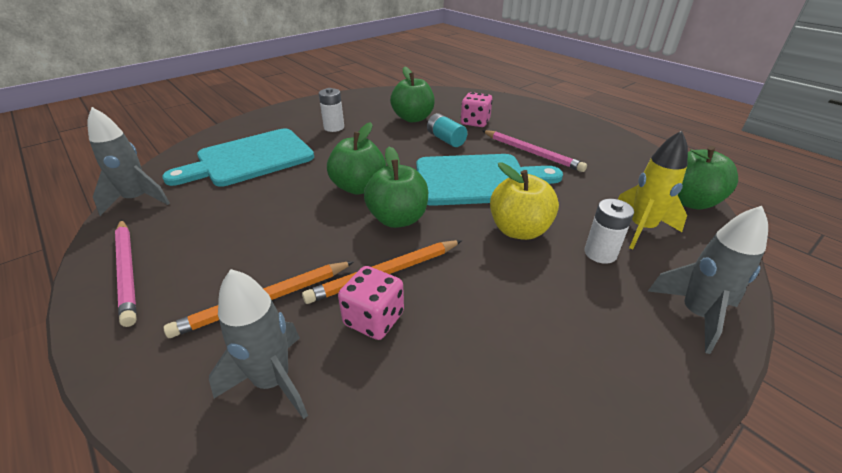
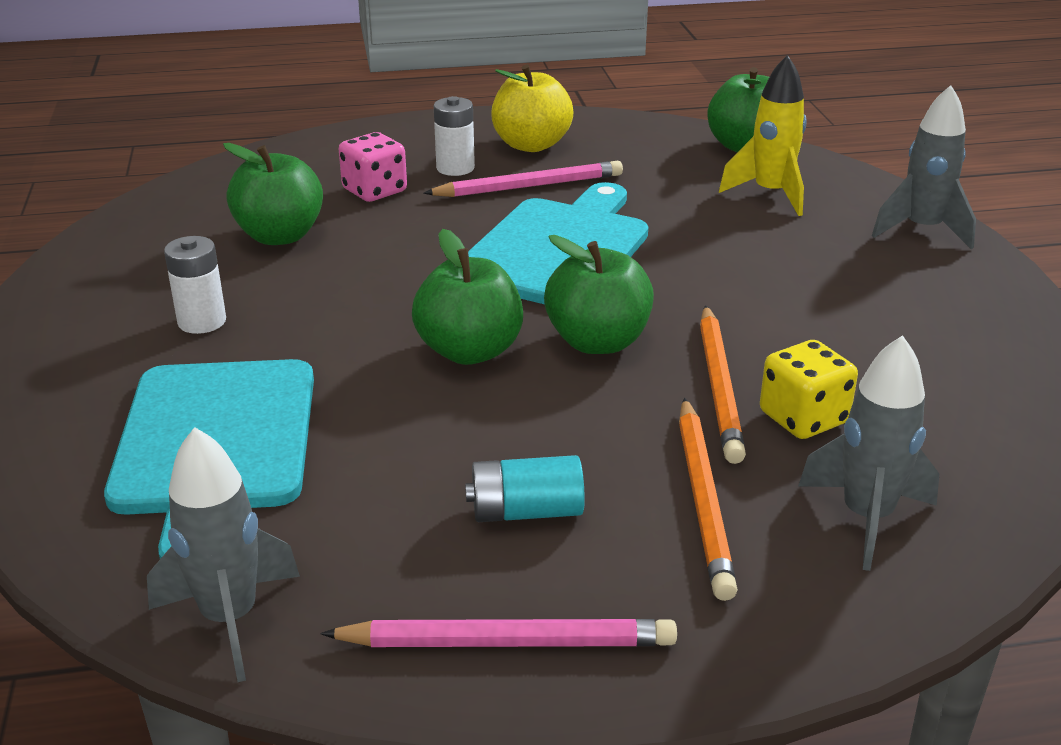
camera: 60 degrees left, 5 degrees down
(374, 319) = (803, 418): pink dice -> yellow dice
(446, 139) = (402, 233): turquoise battery -> turquoise battery (526, 511)
(519, 230) = (707, 264): yellow apple -> yellow apple (531, 145)
(600, 253) = (794, 235): white battery -> white battery (455, 168)

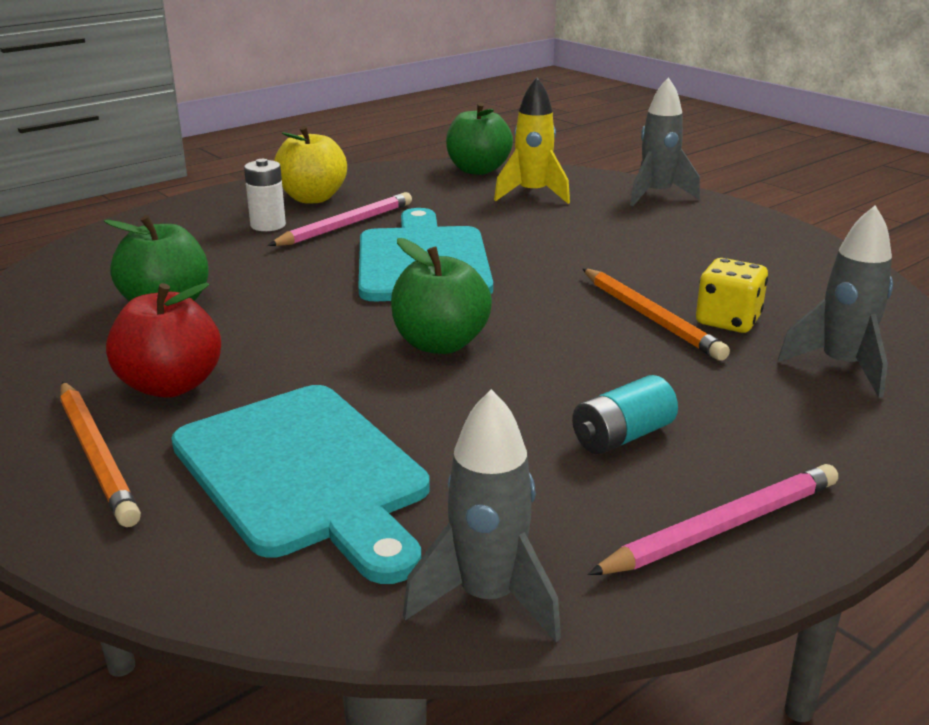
camera: 30 degrees left, 5 degrees down
(202, 321) = (171, 385): white battery -> red apple
(375, 191) = (216, 254): pink dice -> none
(598, 342) = (530, 312): green apple -> none
(703, 500) = (731, 389): orange pencil -> orange pencil (96, 455)

